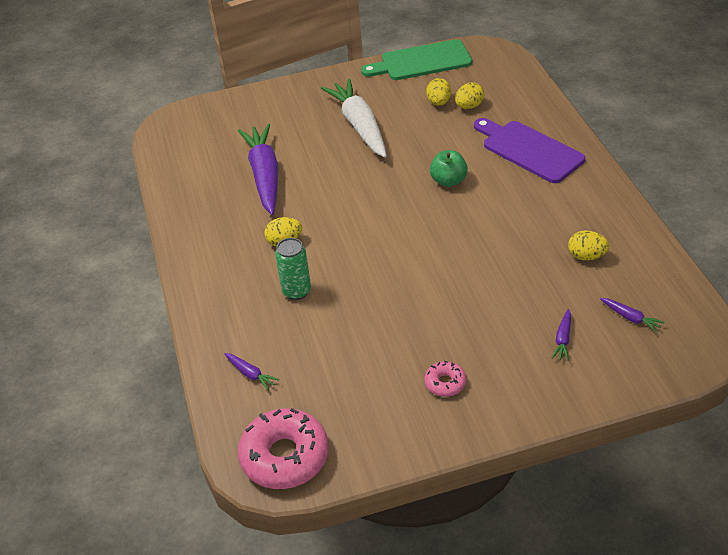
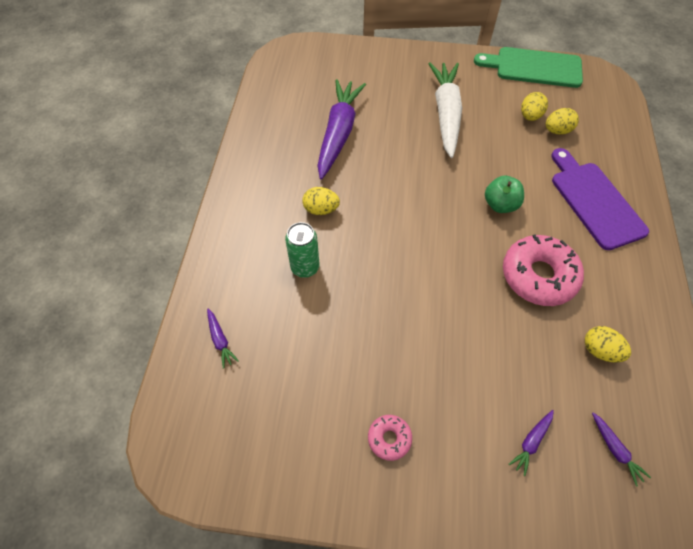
camera: 20 degrees right, 15 degrees up
(285, 456) = (202, 450): pink donut -> pink donut (538, 276)

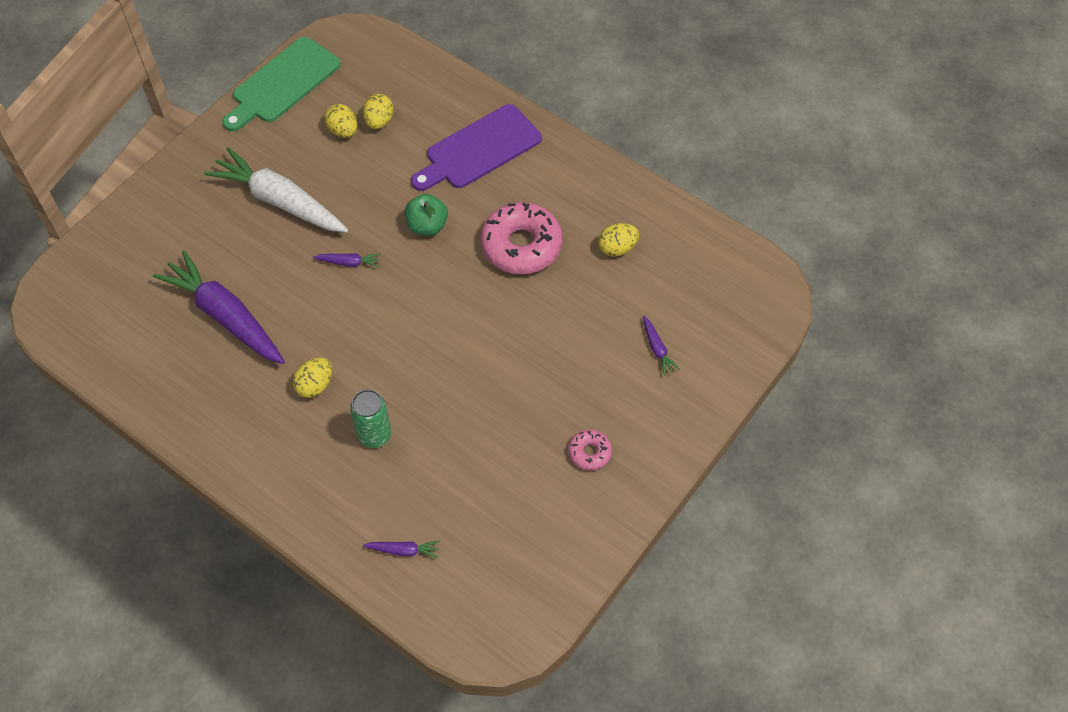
camera: 60 degrees left, 0 degrees up
(594, 201) = (479, 150): purple cutting board -> purple cutting board turned 45 degrees counterclockwise
(615, 449) = (697, 295): purple carrot -> purple carrot (349, 262)

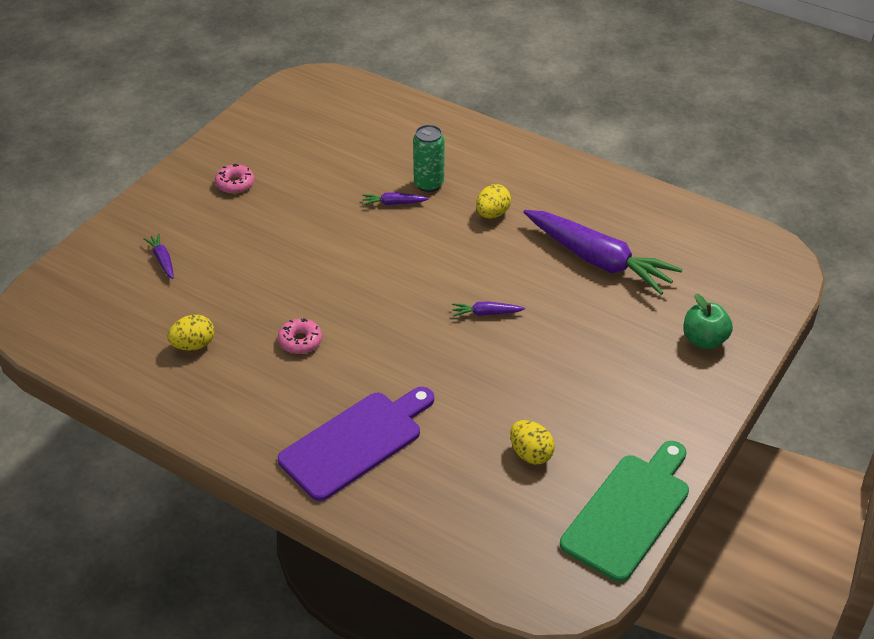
camera: 175 degrees right, 15 degrees down
(280, 201) = (581, 368): white carrot -> none
(379, 121) = (488, 469): yellow egg -> none
(403, 550) = (390, 120): purple carrot -> purple carrot (394, 203)
(427, 226) = (407, 353): green apple -> green apple (704, 340)
(521, 245) = (300, 341): pink donut -> pink donut, size x0.49

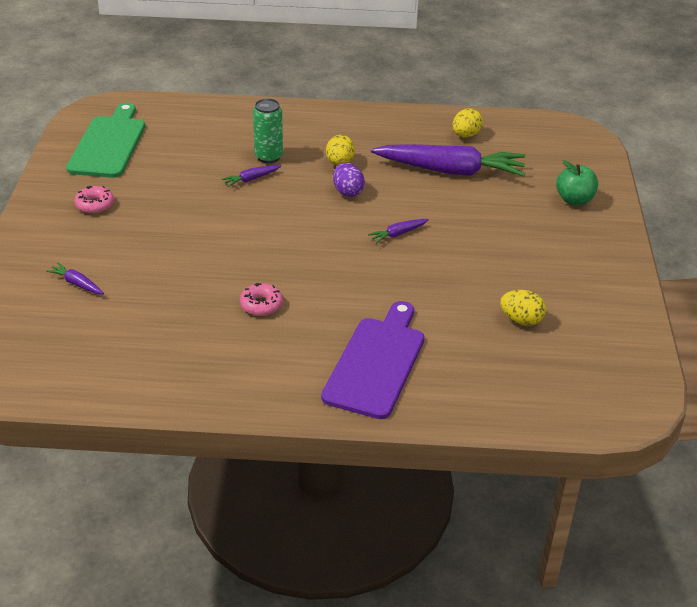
camera: 30 degrees left, 5 degrees down
(193, 345) = (166, 340): yellow egg -> yellow egg (465, 135)
(474, 249) = (348, 192): none -> purple egg
(629, 512) = (627, 333): green cutting board -> green cutting board (108, 144)

